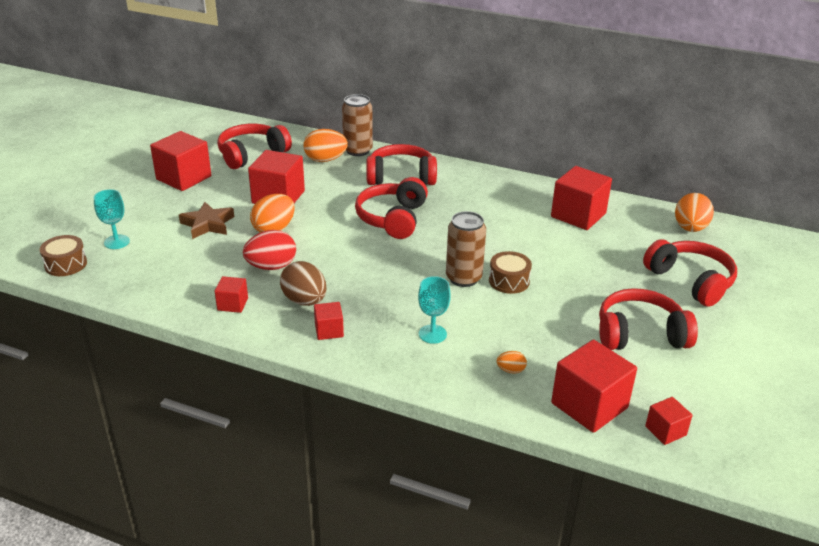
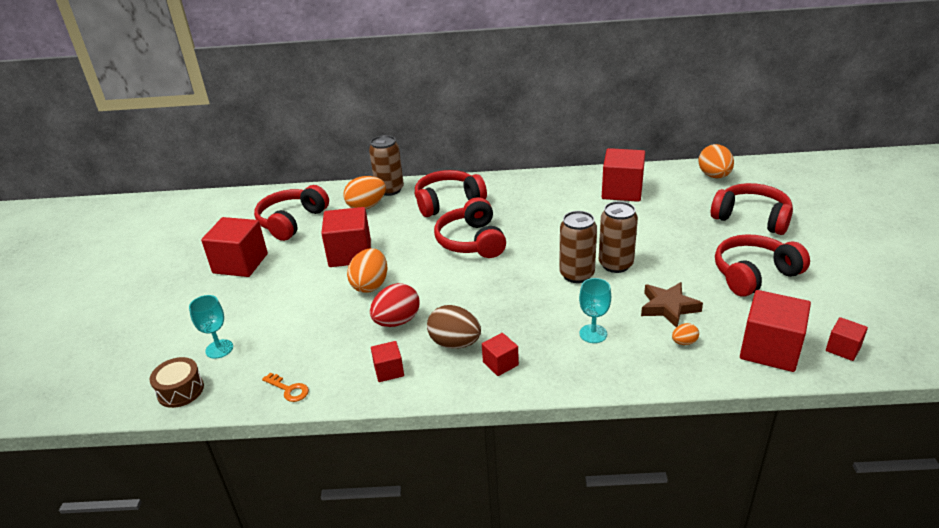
camera: 20 degrees left, 0 degrees up
(144, 291) = (289, 389): none -> orange key
(208, 224) = (301, 301): brown star -> brown star (668, 307)
(509, 281) = (615, 264): brown drum -> brown can

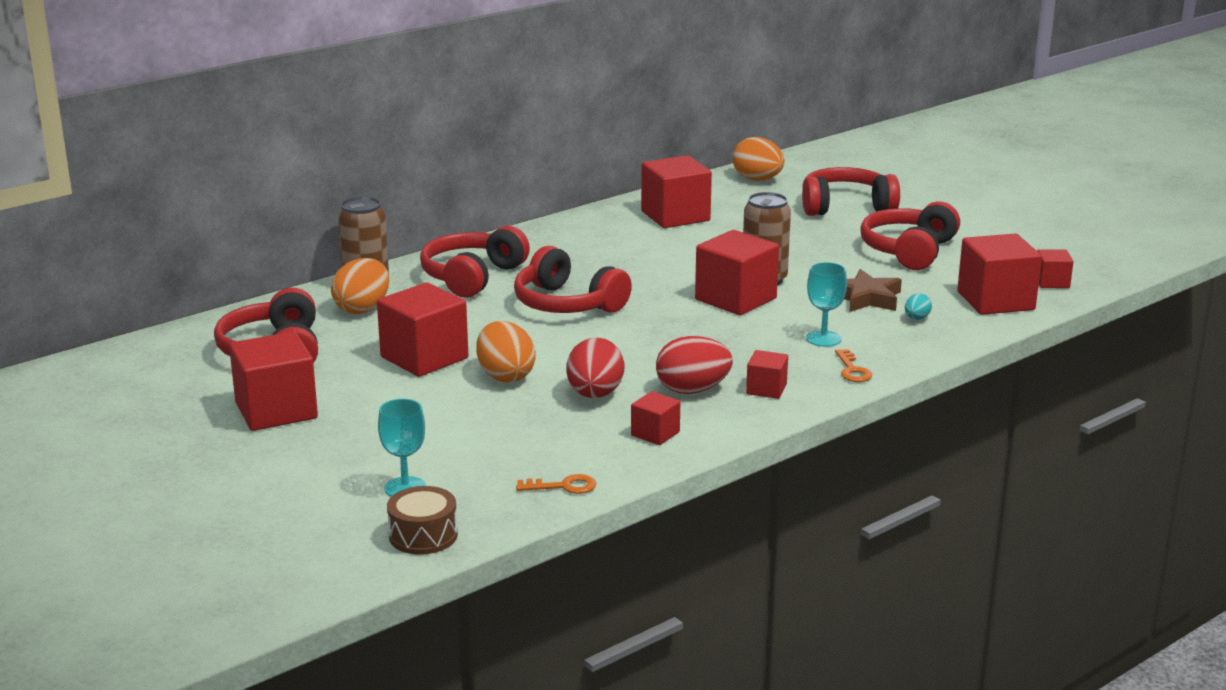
camera: 40 degrees left, 10 degrees down
(455, 343) = (692, 390): brown egg -> red egg
(576, 274) = (735, 299): brown can -> red cube
(578, 372) = (852, 370): none -> orange key
(684, 342) = (916, 319): orange egg -> turquoise egg

